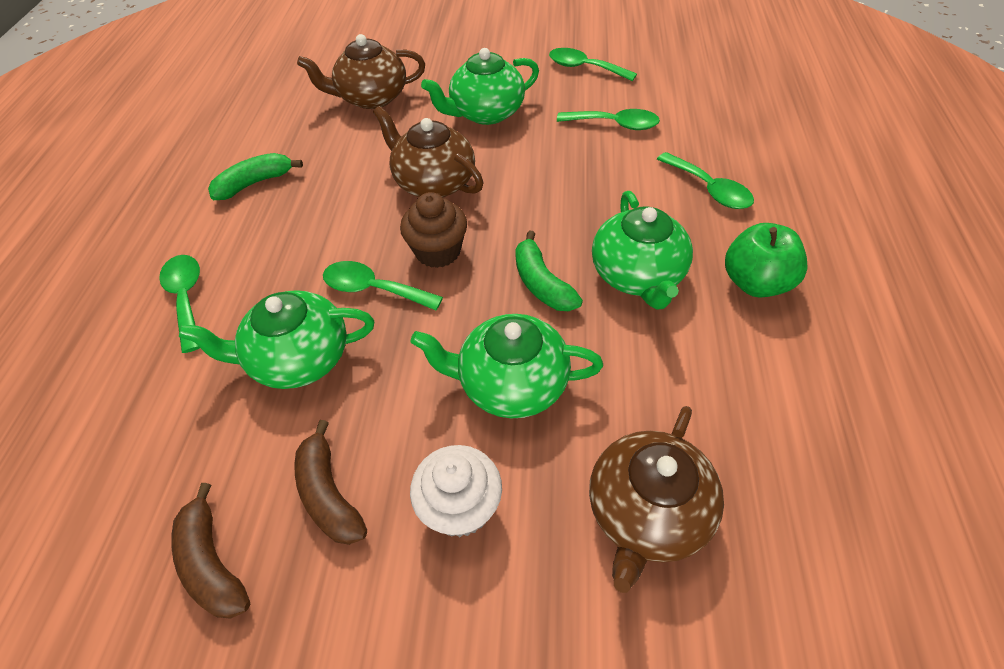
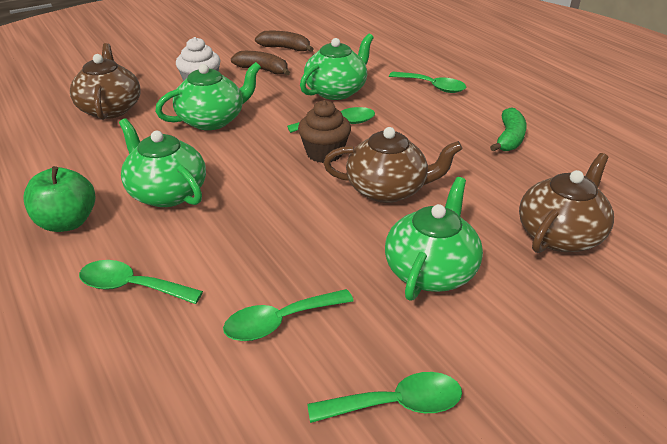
camera: 140 degrees right, 15 degrees down
(541, 283) = (234, 164): green banana -> none

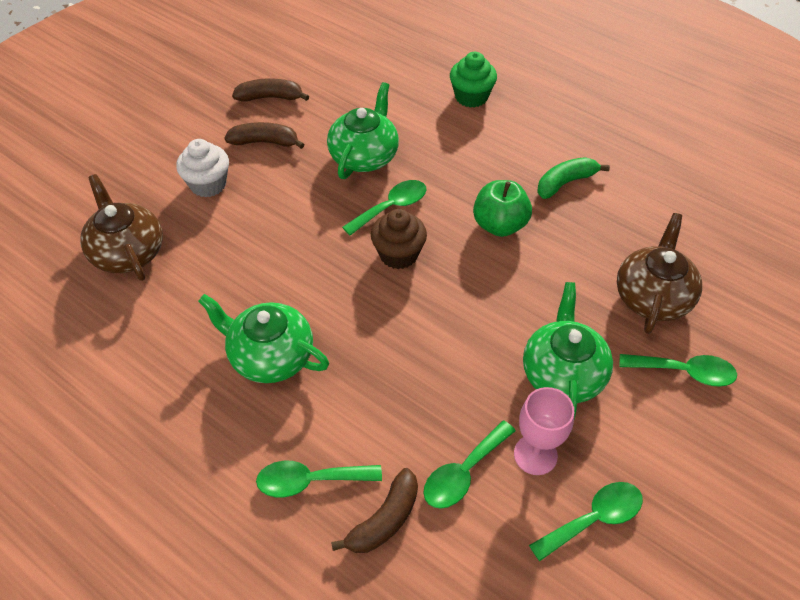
camera: 20 degrees left, 15 degrees up
(67, 222) = (194, 426): green apple -> green apple (499, 225)
(176, 337) = (384, 520): none -> brown banana
(212, 120) = (255, 238): green teapot -> none
(364, 328) = (535, 455): none -> pink goblet
(388, 190) = (482, 286): brown teapot -> none
(432, 87) = (461, 123): green spoon -> green spoon (684, 372)
(451, 74) = (471, 97): none -> green cupcake
(509, 138) = (565, 183): green banana -> green banana turned 120 degrees counterclockwise

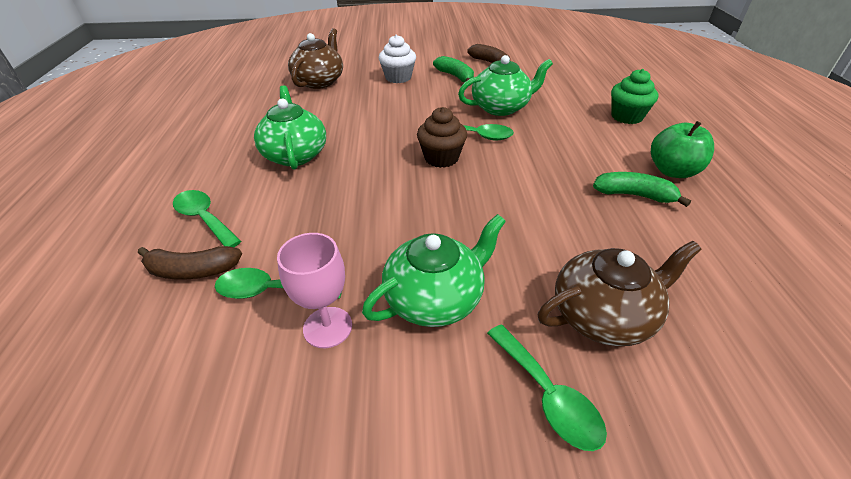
camera: 50 degrees right, 10 degrees down
(265, 142) = (455, 76): brown banana -> green banana
(499, 225) = (536, 185): green apple -> green apple (672, 171)
(594, 519) = (286, 415): green spoon -> none

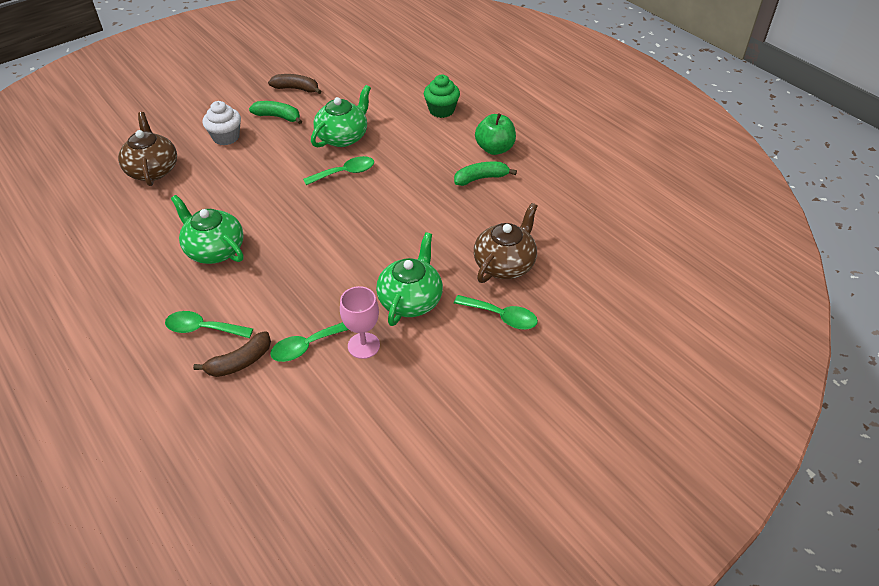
camera: 35 degrees left, 5 degrees up
(441, 158) = (334, 203): brown cupcake -> none

